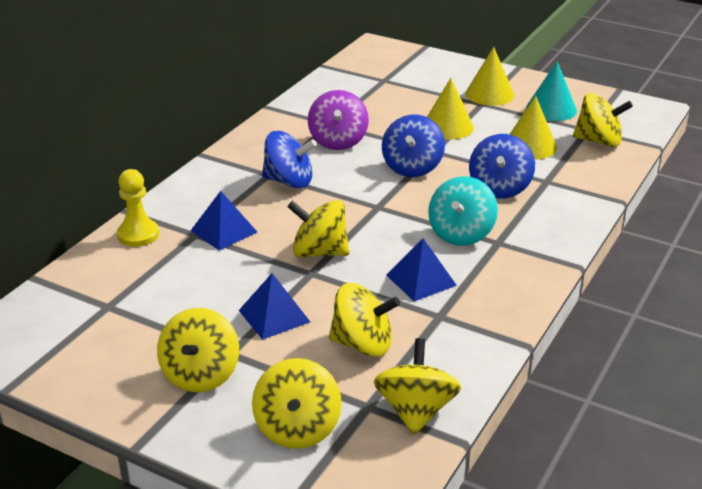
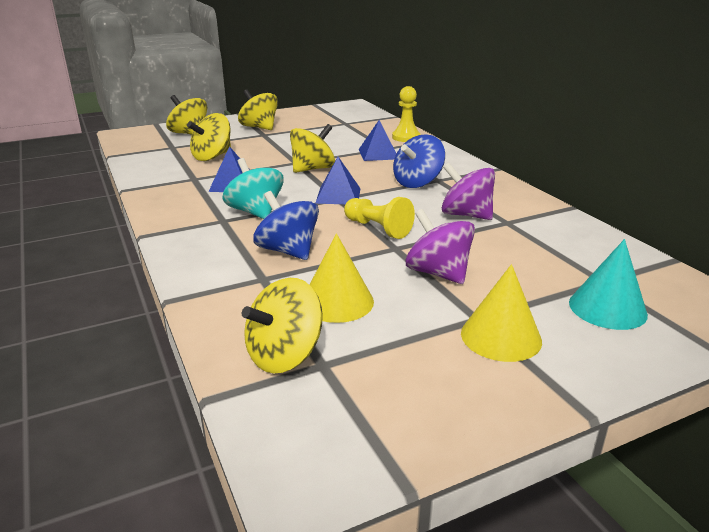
camera: 125 degrees right, 5 degrees down
(274, 316) = (274, 147): blue pyramid -> blue pyramid (338, 195)
(412, 167) = (378, 228): blue spinning top -> yellow pawn
(416, 411) = (147, 153): yellow spinning top -> none
(447, 127) = (438, 273): yellow cone -> purple spinning top
(551, 109) = (408, 365): turquoise cone -> turquoise cone (607, 308)

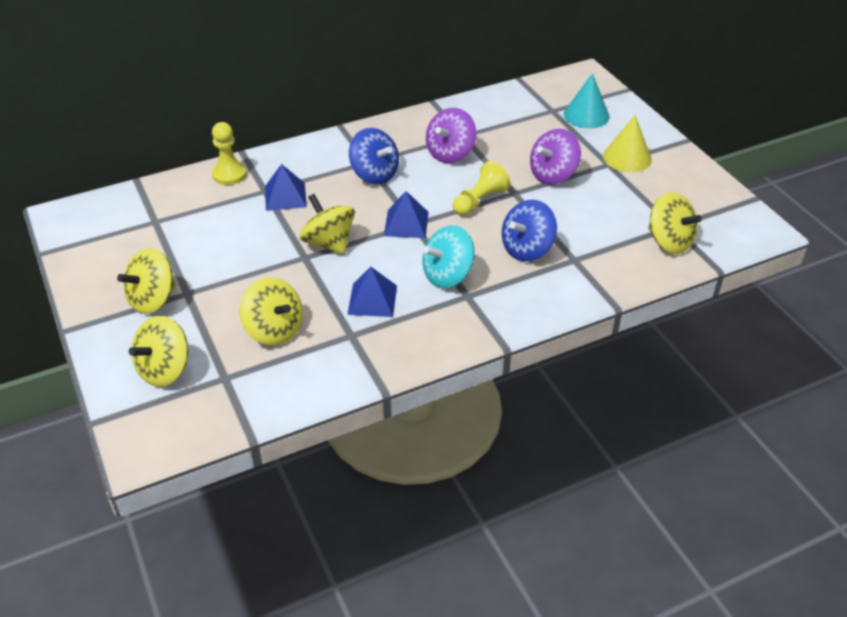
camera: 90 degrees left, 15 degrees up
(337, 302) = (601, 221): yellow cone -> none

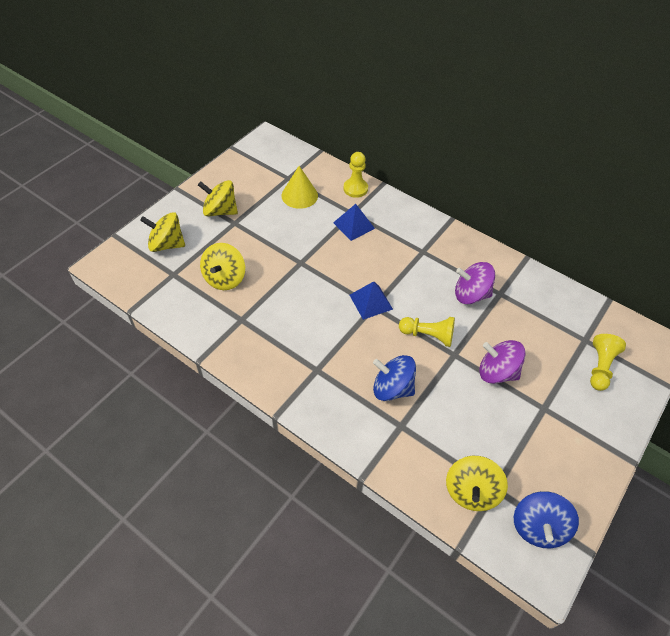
camera: 60 degrees right, 10 degrees up
(329, 243) = (322, 268): yellow spinning top -> none
(372, 300) = (281, 316): blue pyramid -> none
(374, 174) = (412, 261): blue spinning top -> blue spinning top (538, 527)
(447, 275) = (331, 349): turquoise spinning top -> none
(586, 115) = (600, 367): turquoise cone -> yellow pawn
(627, 157) = (564, 419): yellow cone -> yellow cone (299, 195)

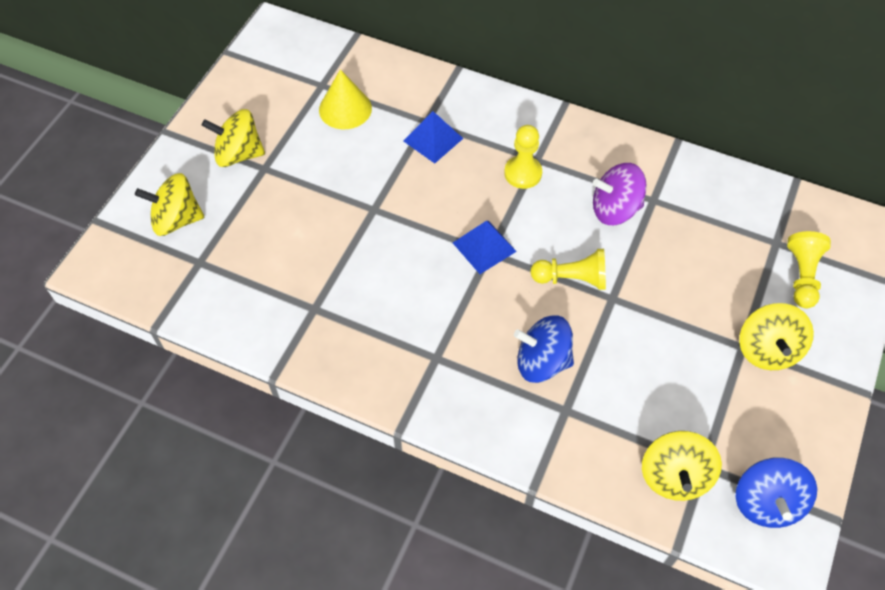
camera: 10 degrees left, 5 degrees up
(225, 278) = (274, 253): yellow spinning top -> yellow spinning top (767, 350)
(355, 189) = (421, 84): yellow pawn -> yellow pawn (523, 173)
(497, 372) = (672, 311): purple spinning top -> none

